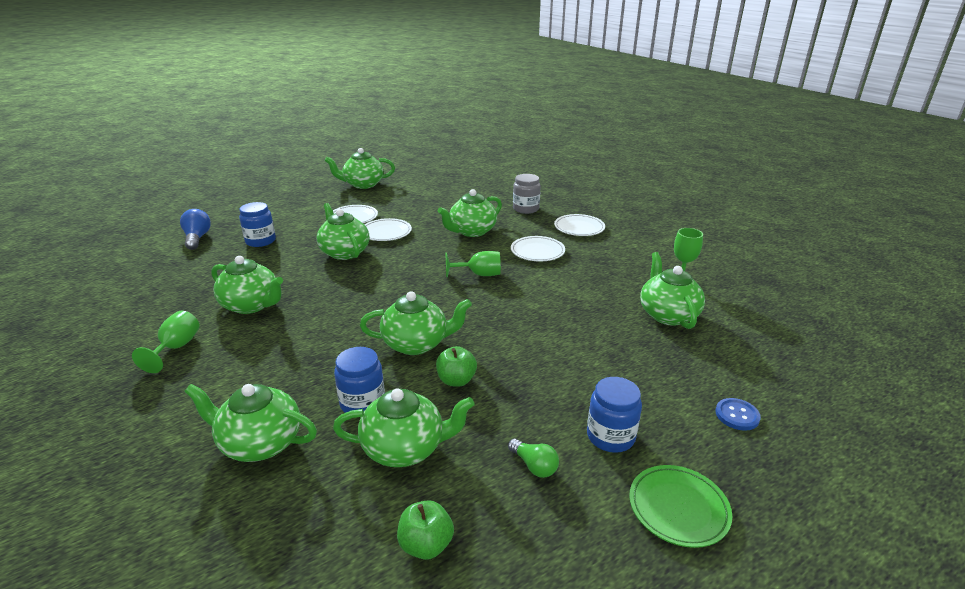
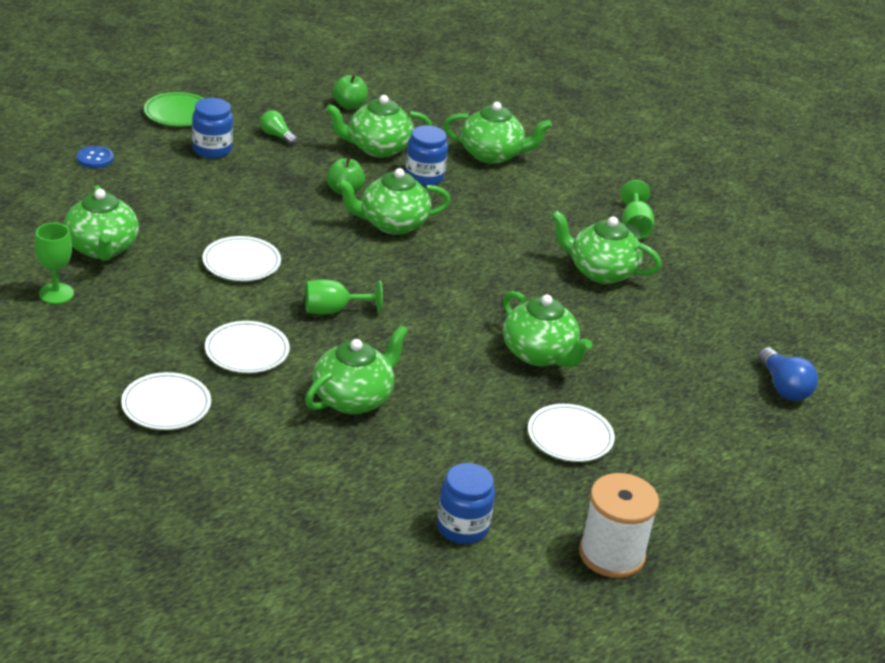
camera: 170 degrees right, 5 degrees up
(260, 241) = (681, 380): blue jar -> blue jar (462, 527)
(363, 184) = (611, 554): green teapot -> white spool
(386, 232) = (496, 397): white plate -> white plate (241, 263)
(526, 209) = (256, 462): grey jar -> none

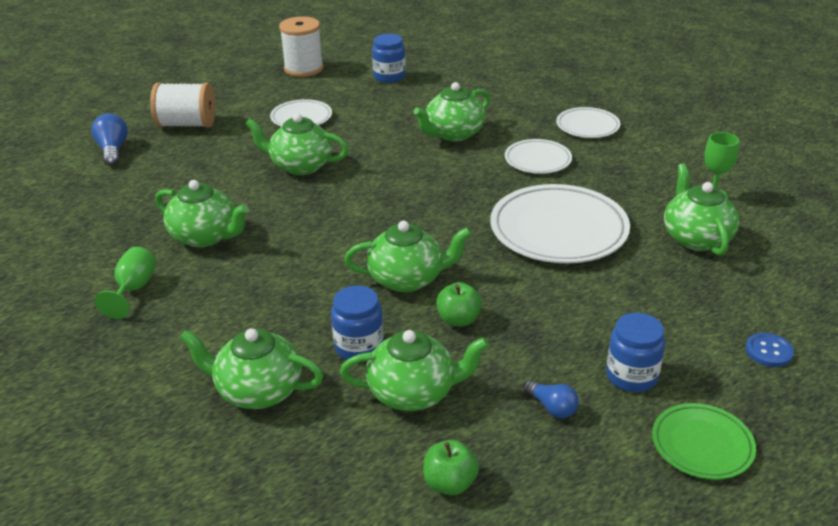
camera: 170 degrees left, 0 degrees up
(241, 263) = (558, 230): white plate -> white plate, size x1.83
(277, 136) = (552, 407): green light bulb -> blue light bulb
(333, 310) = (469, 192): green goblet -> none
(539, 354) = (300, 166): green teapot -> green teapot turned 45 degrees counterclockwise
(721, 430) = (187, 124): none -> white spool

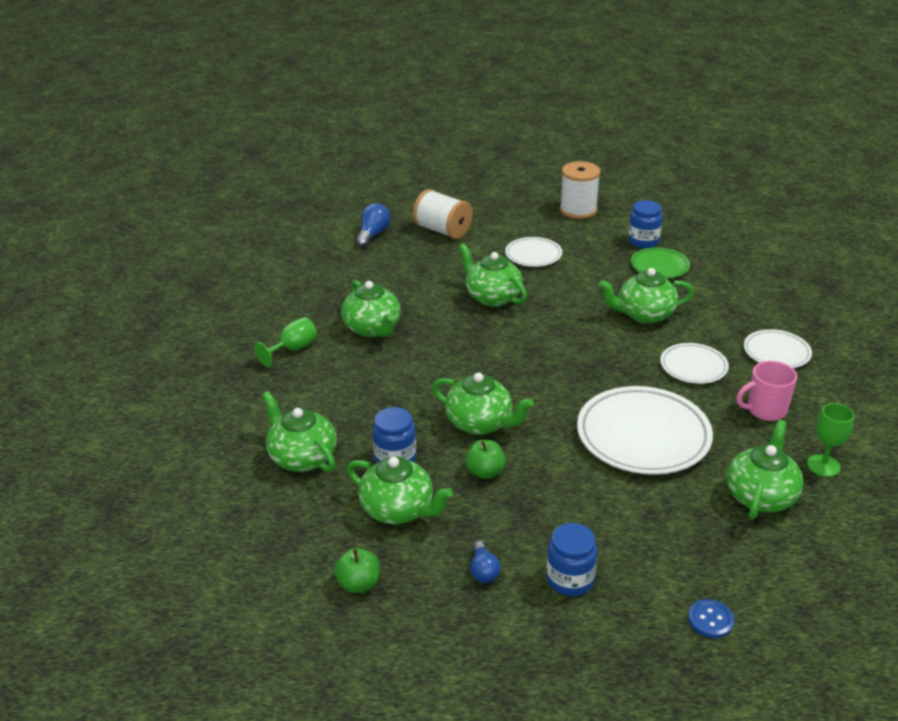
camera: 35 degrees right, 0 degrees up
(627, 172) = (765, 410): none -> pink mug
(702, 445) = (566, 658): green plate -> green plate (659, 266)

